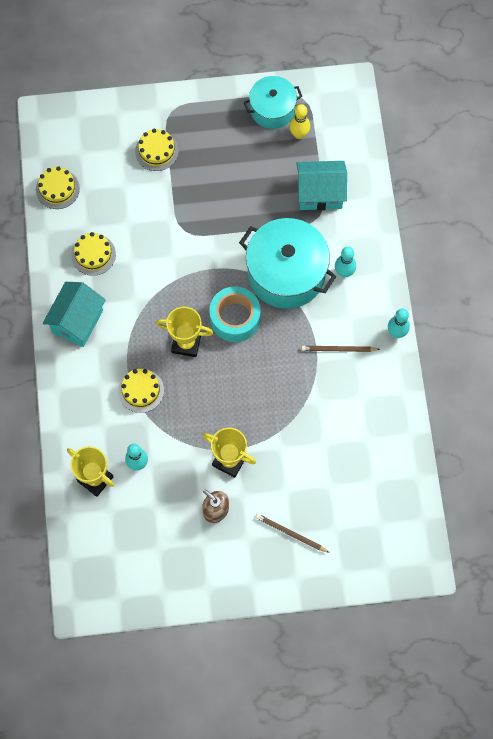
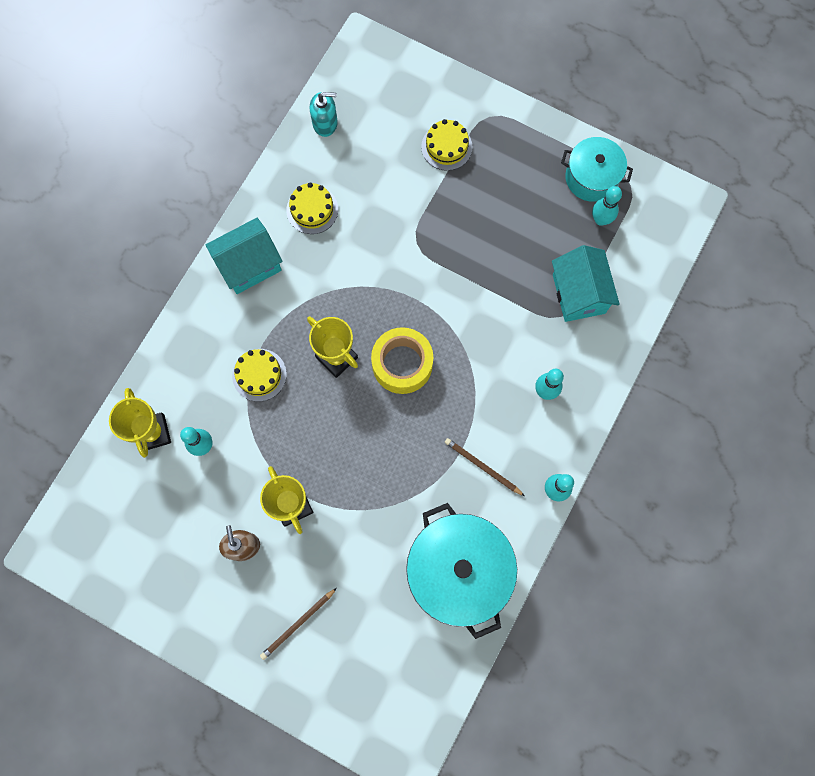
camera: 35 degrees right, 5 degrees up
(57, 189) = (325, 123): yellow cake -> turquoise soap dispenser
(235, 318) = (402, 364): turquoise tape -> yellow tape
(286, 273) = (486, 353): turquoise pot -> turquoise pot (458, 571)
(291, 533) = (298, 624): brown pencil -> brown pencil turned 105 degrees counterclockwise
(299, 134) = (600, 220): yellow bowling pin -> turquoise bowling pin
(320, 194) = (578, 294): turquoise house -> turquoise house turned 45 degrees clockwise

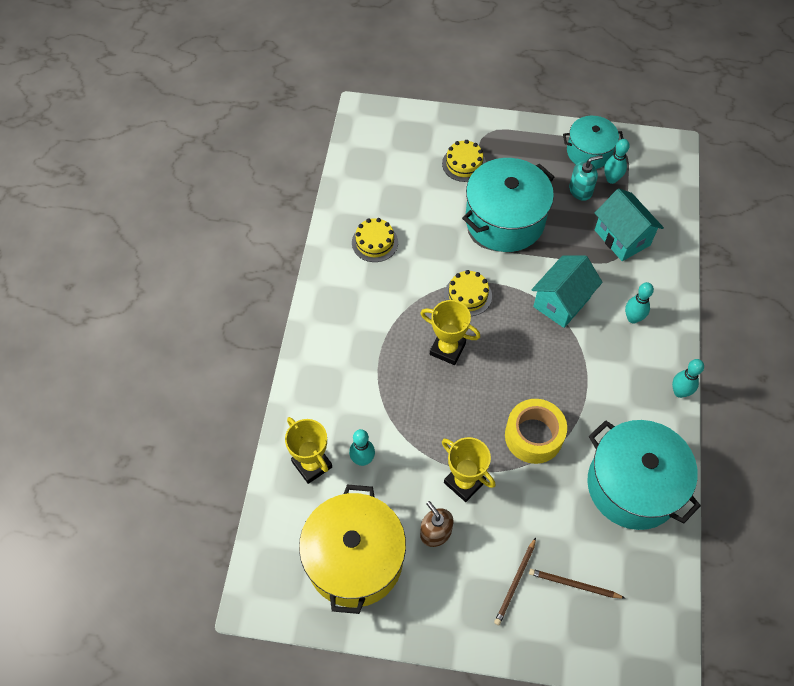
camera: 20 degrees left, 15 degrees down
(155, 544) = (354, 559): none -> yellow pot
(249, 265) = (340, 301): turquoise house -> turquoise house (561, 302)
(259, 375) = (387, 385): yellow cake -> yellow cake (468, 295)
(325, 123) = (356, 176): turquoise soap dispenser -> turquoise soap dispenser (580, 190)
(402, 364) = (505, 336): yellow tape -> yellow tape (533, 436)
(461, 230) = (505, 220): none -> turquoise pot
(483, 467) = (612, 394): brown pencil -> brown pencil (574, 585)

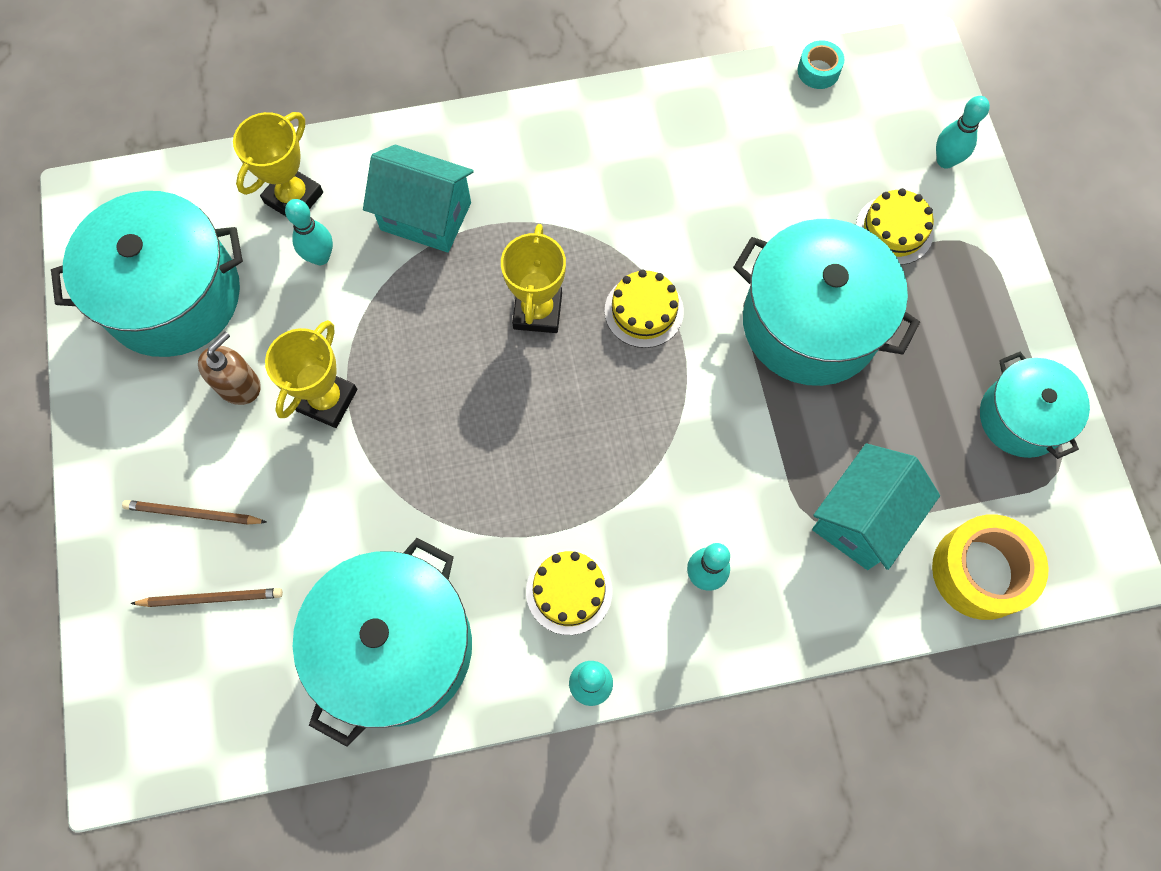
camera: 70 degrees right, 10 degrees up
(350, 161) = (818, 71): none -> turquoise tape
(354, 559) = (173, 296): yellow pot -> turquoise pot
(375, 242) = (684, 154): yellow cake -> yellow cake (569, 591)
(533, 436) = (432, 476): yellow tape -> yellow tape (980, 571)
(561, 302) = (689, 453): turquoise house -> turquoise house (426, 216)
(574, 585) = (211, 598): brown pencil -> brown pencil turned 90 degrees clockwise
(580, 190) = (929, 425): turquoise soap dispenser -> none
(611, 179) = (979, 470): turquoise bowling pin -> turquoise bowling pin (945, 160)

